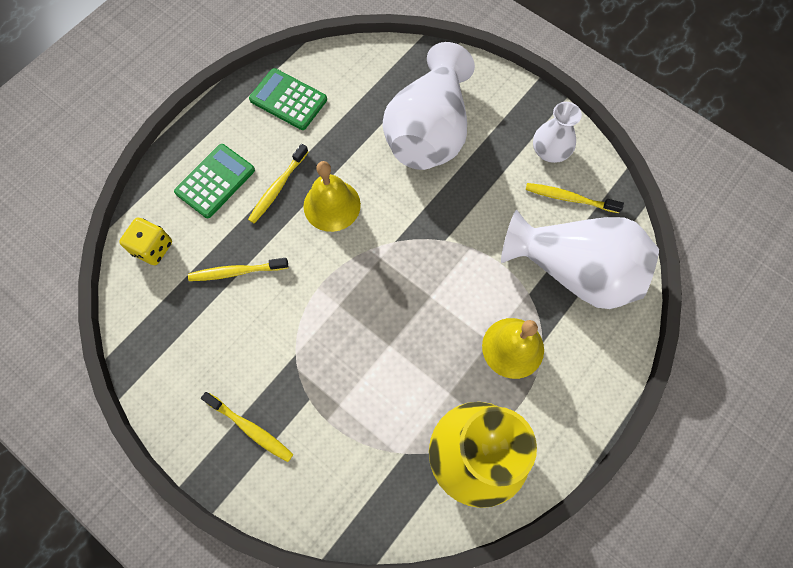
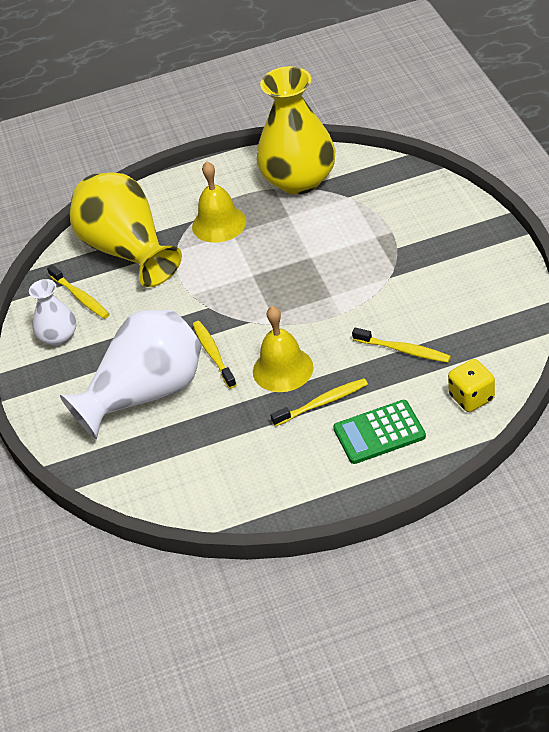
camera: 140 degrees left, 25 degrees down
(250, 428) = (454, 246): yellow toothbrush -> yellow toothbrush (213, 354)
(288, 100) = (255, 482): green calculator -> none
(574, 270) = (128, 251): white vase -> yellow vase

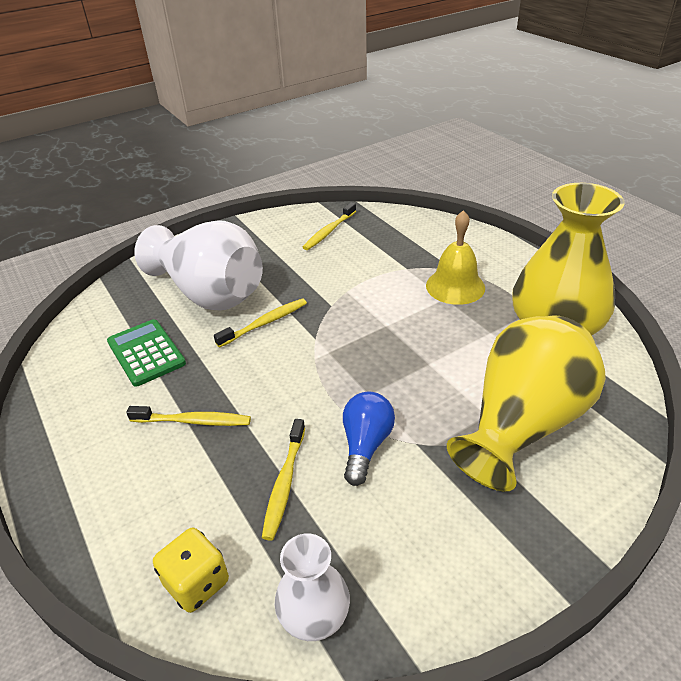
camera: 70 degrees right, 5 degrees down
(58, 337) = (279, 232): white vase -> white vase (314, 614)
(128, 251) = (395, 242): yellow vase -> yellow vase (522, 424)
(283, 369) = (246, 377): yellow bell -> none
(322, 403) = (193, 421): yellow toothbrush -> yellow toothbrush turned 45 degrees counterclockwise
(379, 433) = (141, 485): green calculator -> green calculator (146, 353)
(382, 304) = (366, 445): none -> blue light bulb

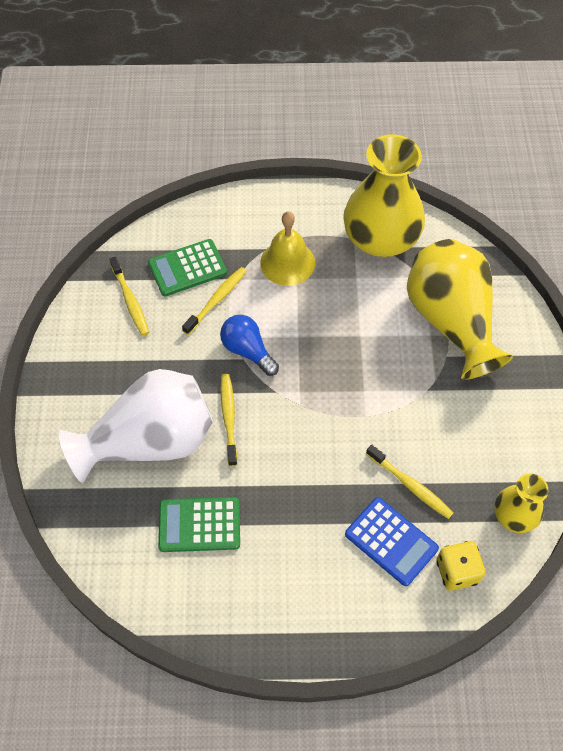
camera: 60 degrees left, 20 degrees up
(193, 421) = (311, 519): yellow toothbrush -> yellow toothbrush (217, 300)
(203, 498) = (391, 541): none -> blue calculator
(314, 614) = (514, 515): white vase -> yellow vase
(366, 445) = (409, 420): blue light bulb -> blue light bulb (248, 351)
(387, 242) = (187, 268): none -> green calculator

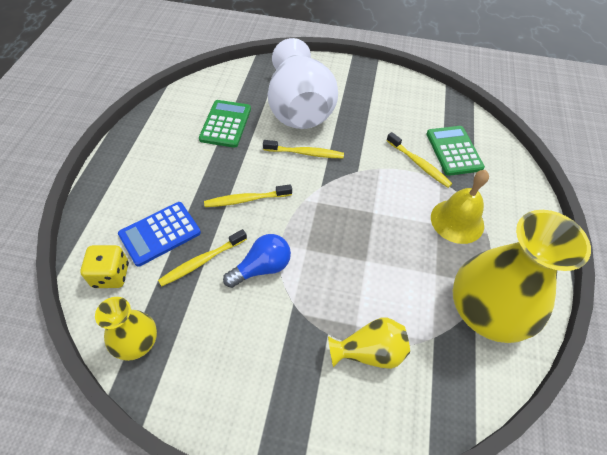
camera: 100 degrees right, 5 degrees down
(130, 301) = (423, 114): yellow toothbrush -> yellow toothbrush (246, 200)
(248, 351) = (365, 175): blue light bulb -> blue light bulb (262, 268)
(451, 322) = (369, 352): yellow vase -> yellow vase, size x0.51

